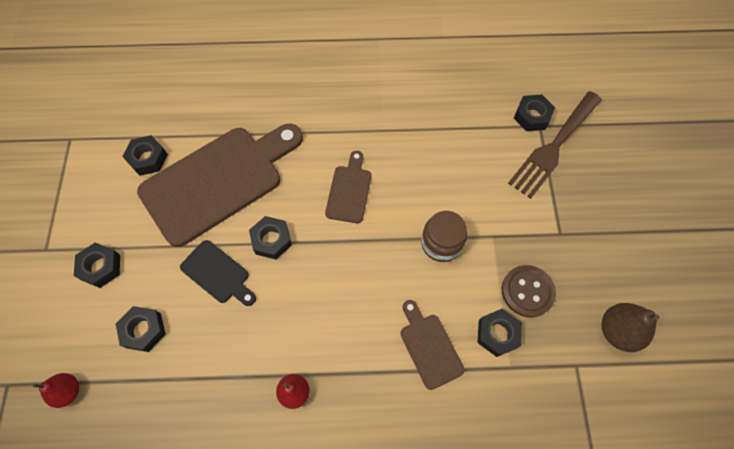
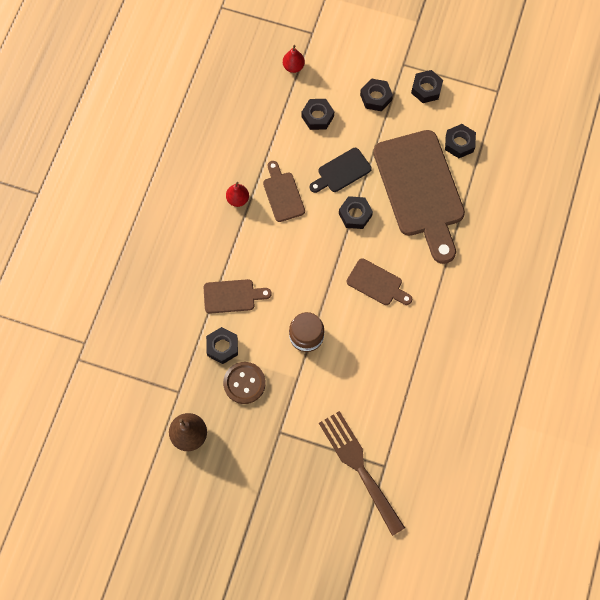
camera: 110 degrees right, 5 degrees up
(269, 335) = (282, 194): none -> brown cutting board
(532, 116) = (397, 464): black nut -> black nut (426, 89)

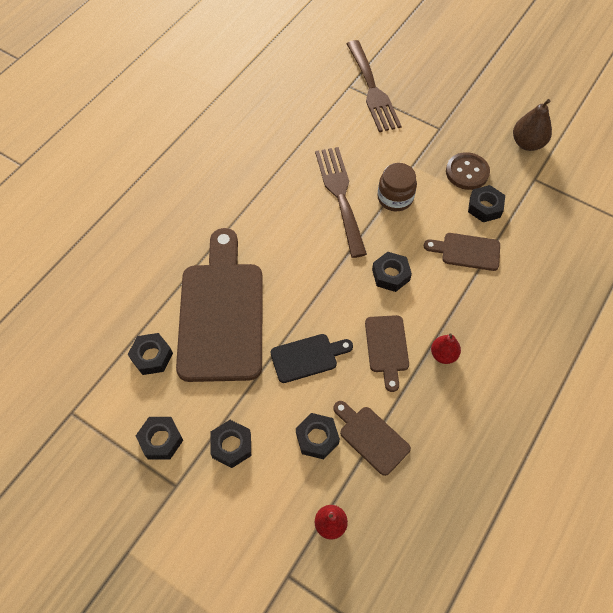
camera: 165 degrees left, 10 degrees down
(355, 214) = (307, 303): black nut -> black nut (390, 275)
(357, 326) = (340, 195): none -> brown fork
(377, 283) = (306, 228): brown cutting board -> brown cutting board (371, 437)

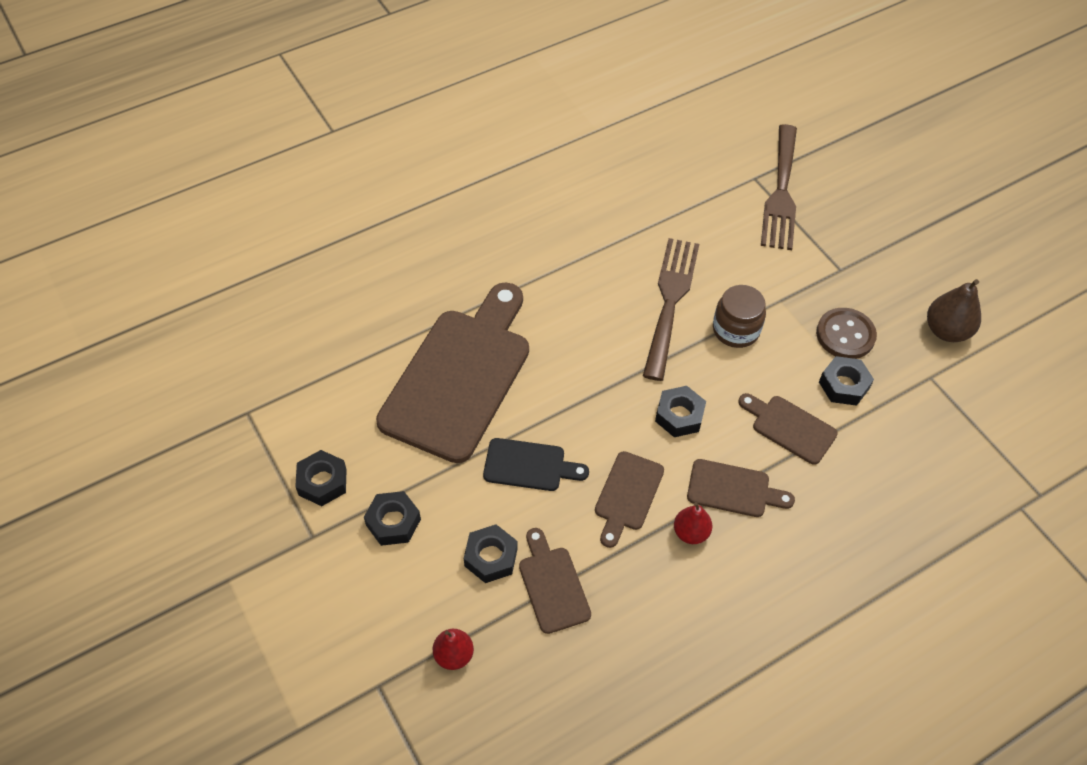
camera: 25 degrees right, 5 degrees down
(152, 356) = (360, 391): black nut -> none
(454, 311) = (733, 489): none -> brown cutting board

